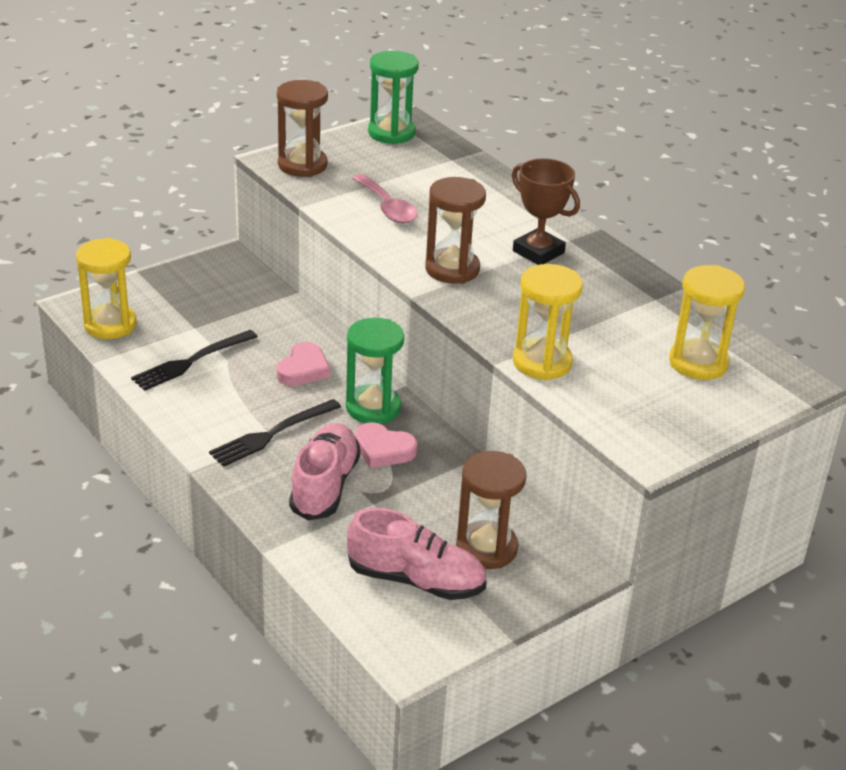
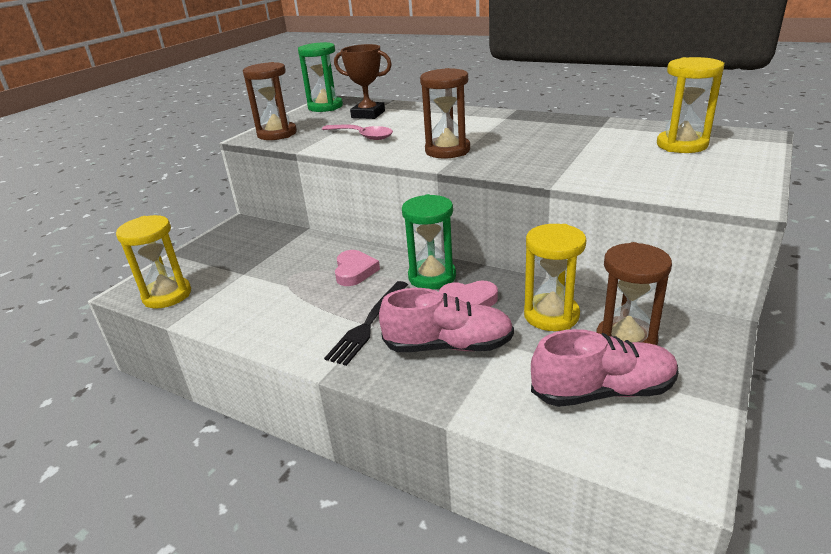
camera: 20 degrees left, 5 degrees down
(190, 362) = (257, 297): black fork -> none
(325, 486) = (448, 346): pink shoe -> pink shoe turned 105 degrees clockwise
(538, 252) = (494, 128): brown trophy -> brown trophy (368, 114)
(542, 362) = (582, 176): yellow hourglass -> yellow hourglass (551, 315)

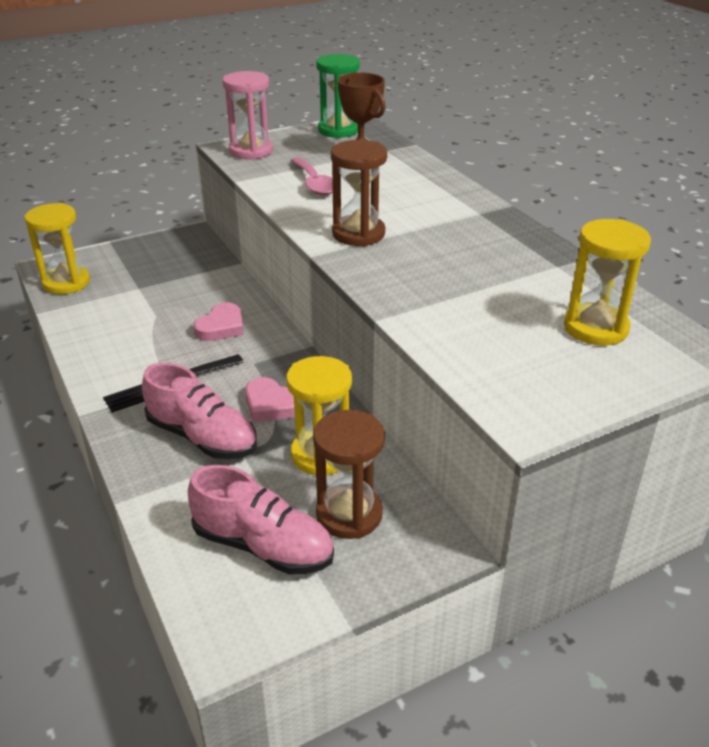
camera: 30 degrees right, 5 degrees up
(277, 134) = (251, 151): brown hourglass -> pink hourglass
(432, 277) = (275, 364): green hourglass -> none

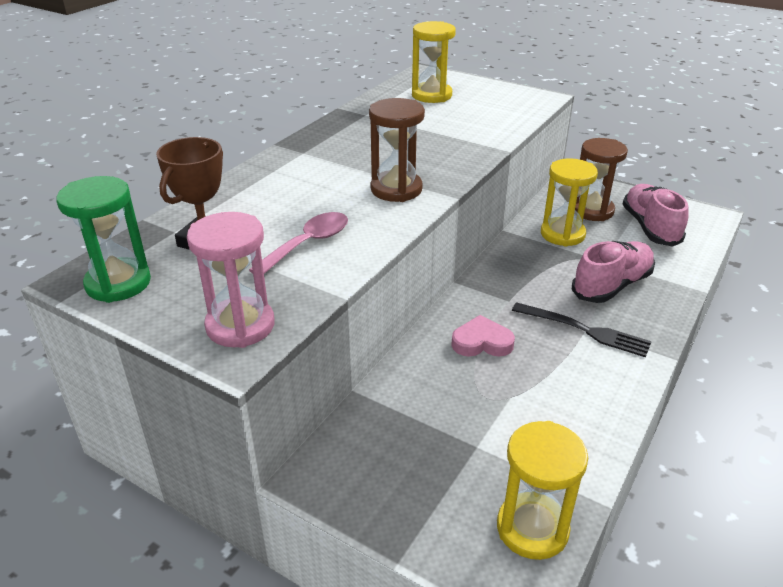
camera: 120 degrees left, 0 degrees up
(202, 437) = (611, 285): pink shoe -> pink shoe turned 45 degrees clockwise
(272, 404) = (543, 271): pink heart -> none

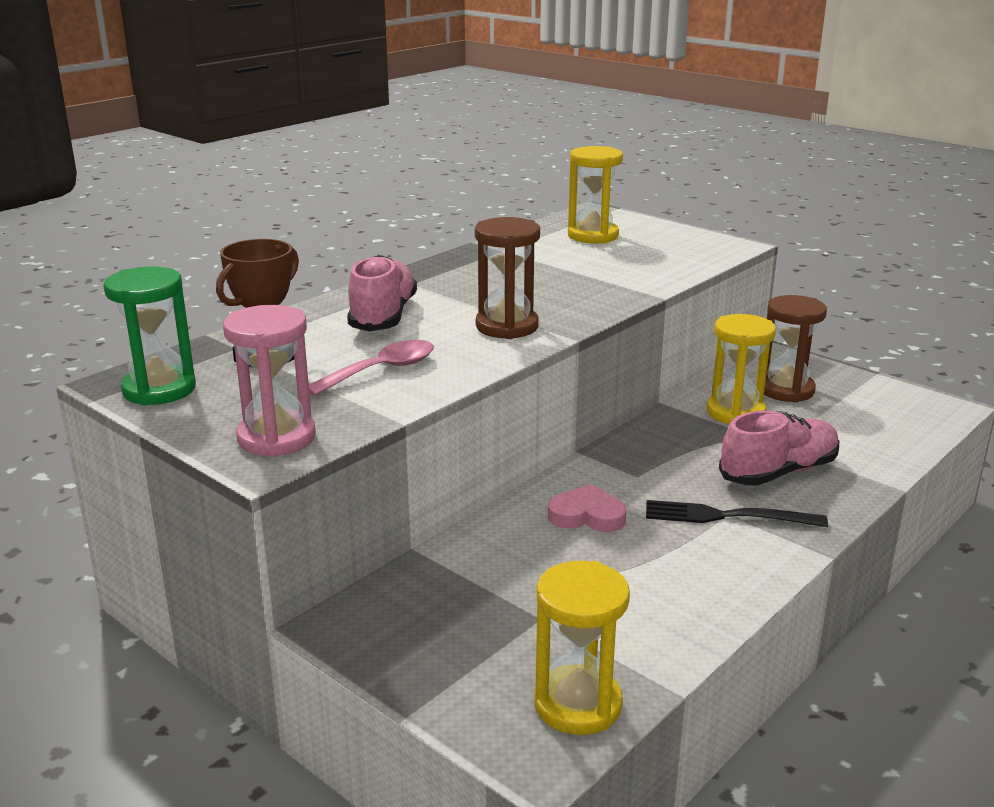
camera: 10 degrees right, 10 degrees down
(586, 330) = (725, 516): black fork -> black fork turned 150 degrees clockwise
(650, 227) = (857, 414): pink shoe -> pink shoe (383, 316)

